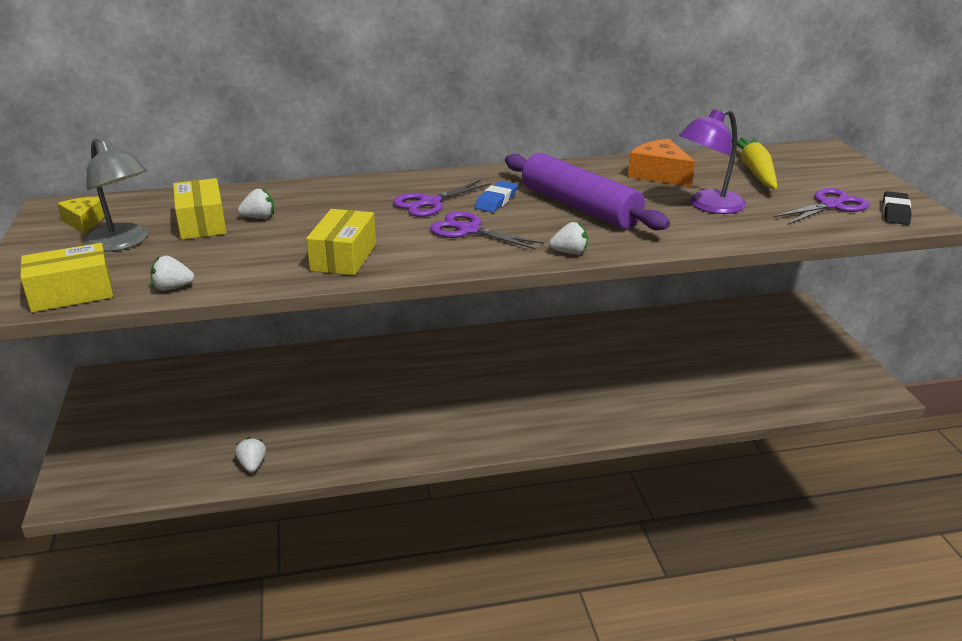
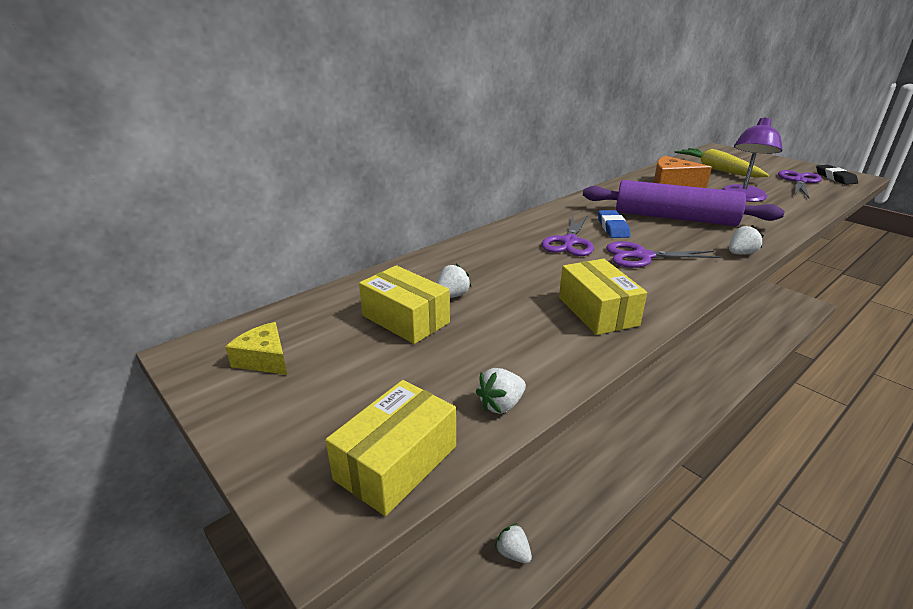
camera: 30 degrees left, 0 degrees up
(123, 243) = (354, 370): grey lamp -> none

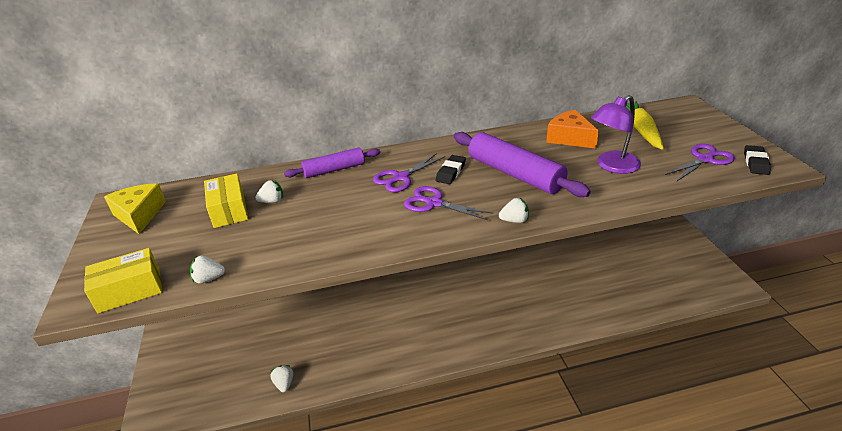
camera: 30 degrees right, 5 degrees up
(264, 359) = (139, 215): yellow cheese -> yellow cheese, size x1.54
(481, 249) = (334, 170): none -> purple rolling pin
(597, 311) = (340, 237): yellow box -> none
(613, 227) = (451, 172): blue eraser -> black eraser

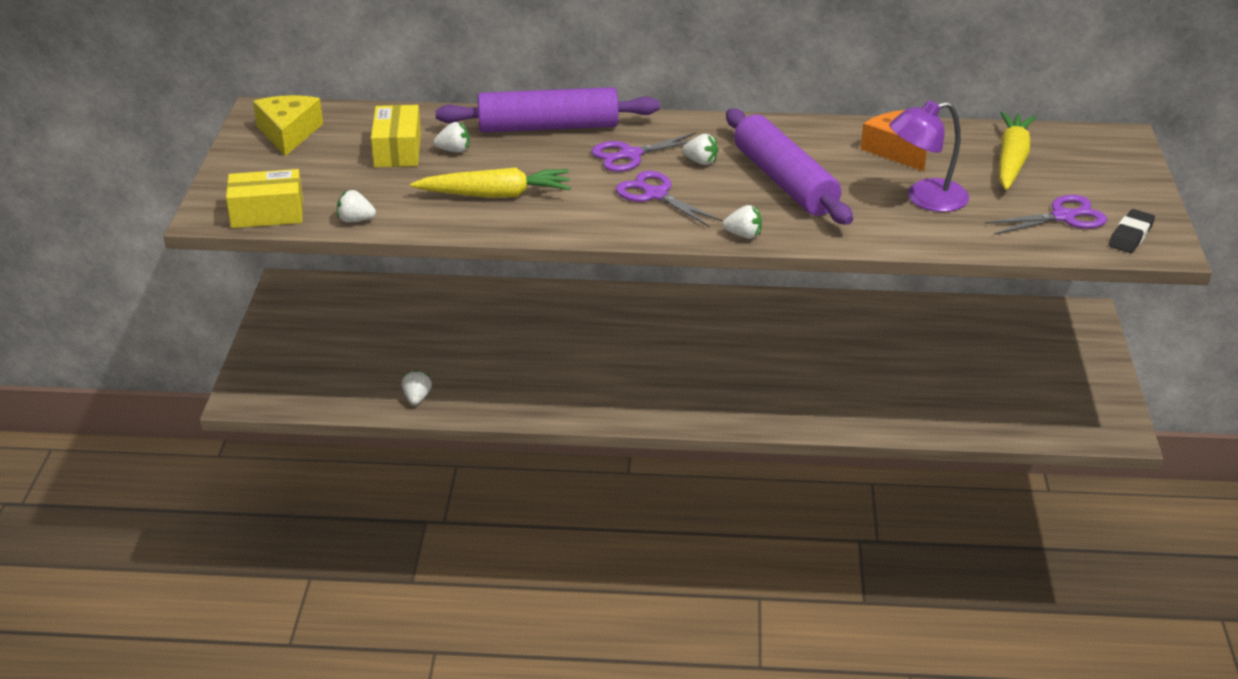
camera: 15 degrees right, 0 degrees up
(316, 230) = (496, 195): none -> yellow carrot
(334, 170) = (548, 127): purple rolling pin -> purple rolling pin, size x1.62
(451, 172) = (701, 162): black eraser -> white strawberry

